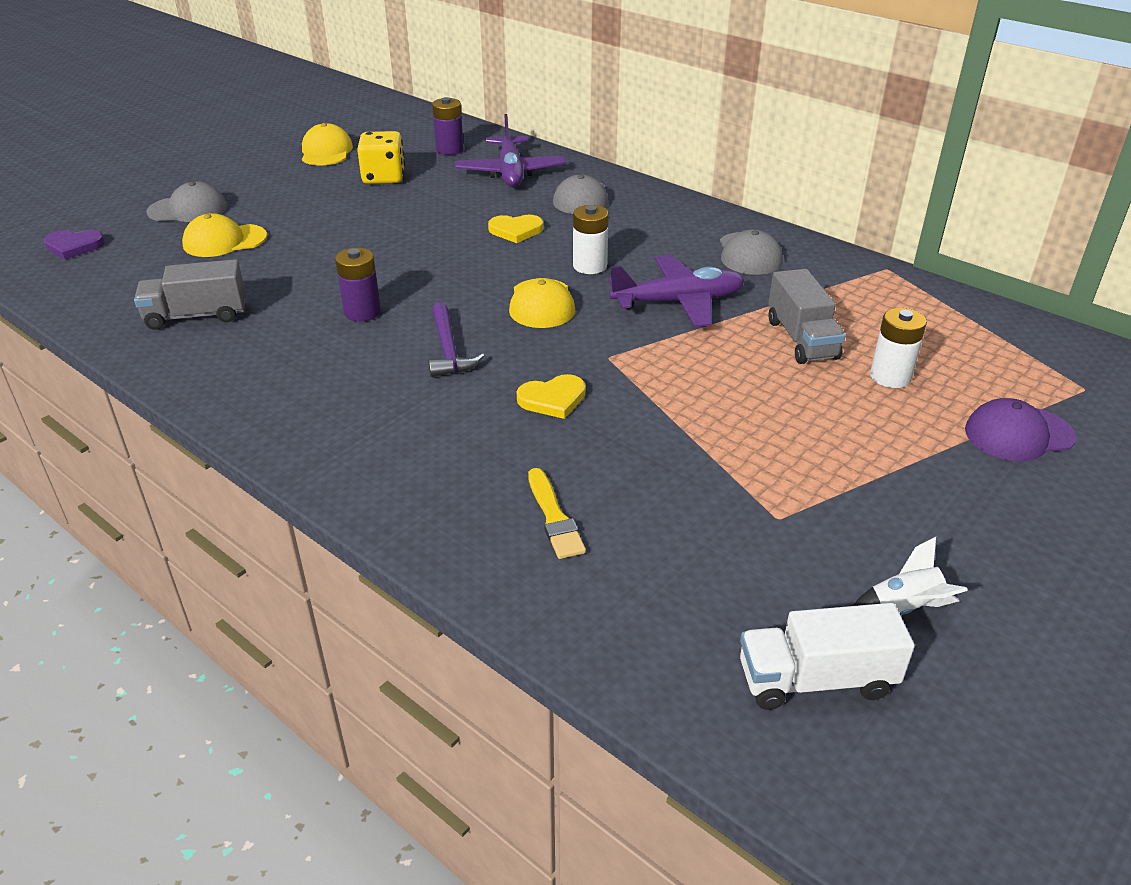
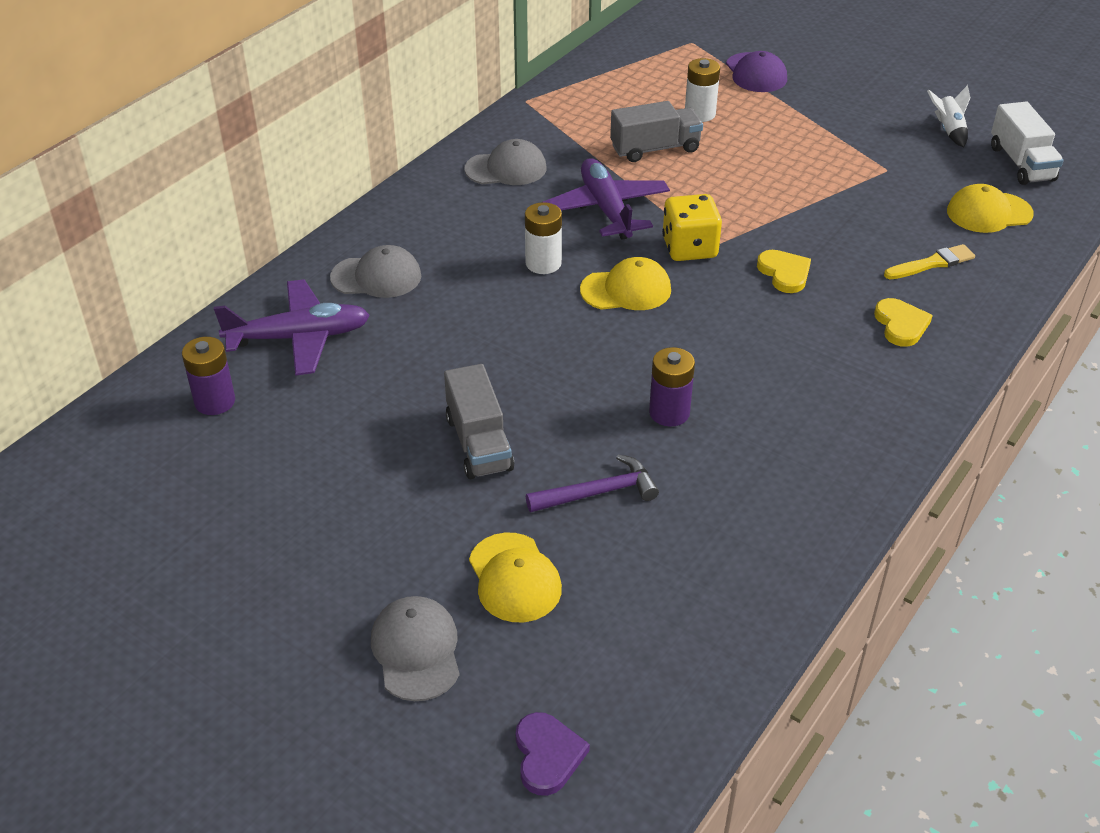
camera: 95 degrees left, 5 degrees up
(196, 316) = (707, 551): grey truck -> grey truck (479, 443)
(326, 151) = (204, 535): yellow cap -> yellow cap (989, 213)
(383, 177) = (308, 454): yellow dice -> yellow dice (689, 248)
(449, 350) = (725, 341): purple hammer -> purple hammer (598, 492)
(516, 230) = (465, 320): yellow heart -> yellow heart (901, 325)

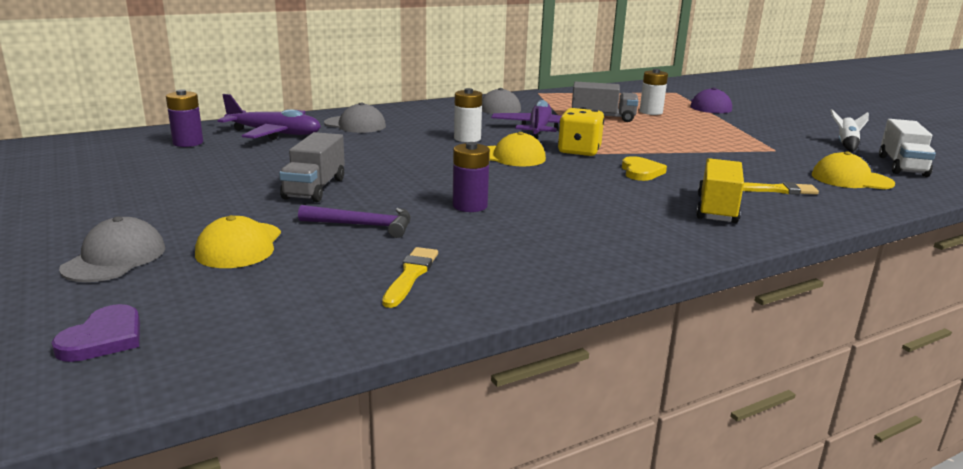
camera: 25 degrees right, 20 degrees down
(716, 554) = (410, 275): none -> yellow brush
(901, 325) = (716, 209): yellow heart -> yellow truck

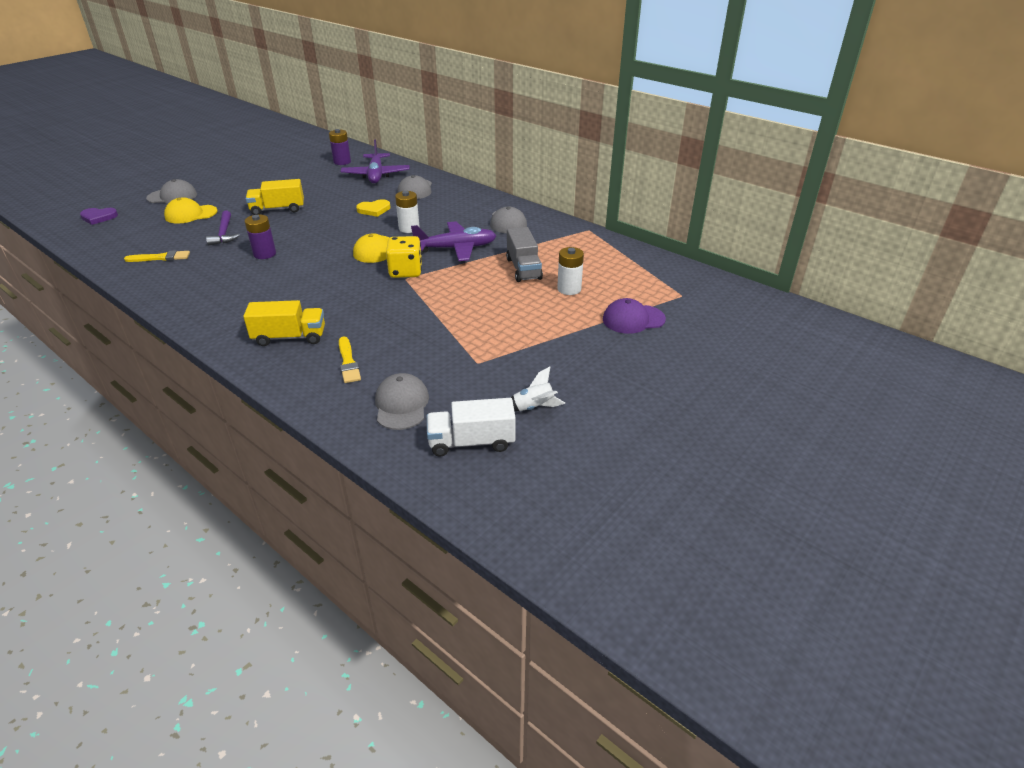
camera: 70 degrees right, 15 degrees up
(314, 188) = (278, 209): grey truck -> yellow truck
(641, 172) = (365, 301): yellow heart -> yellow heart (374, 210)
(851, 179) = (401, 405): yellow cap -> grey cap

